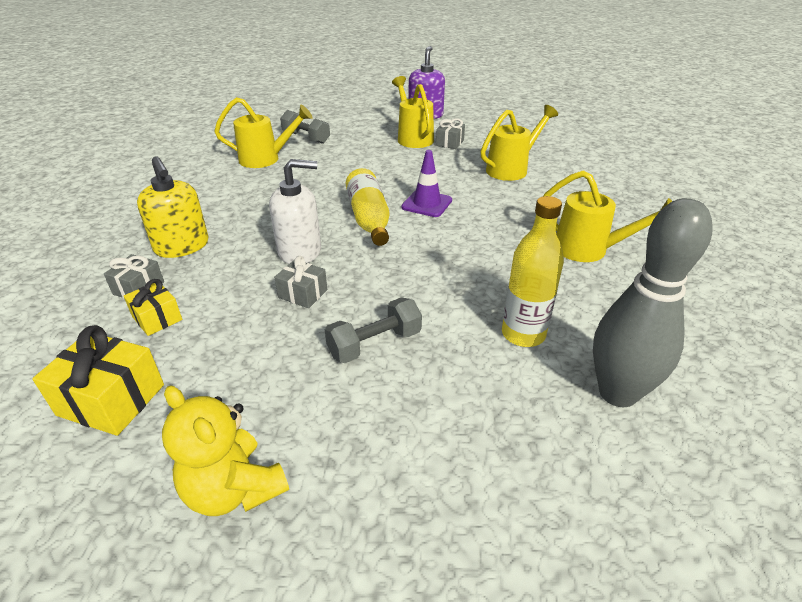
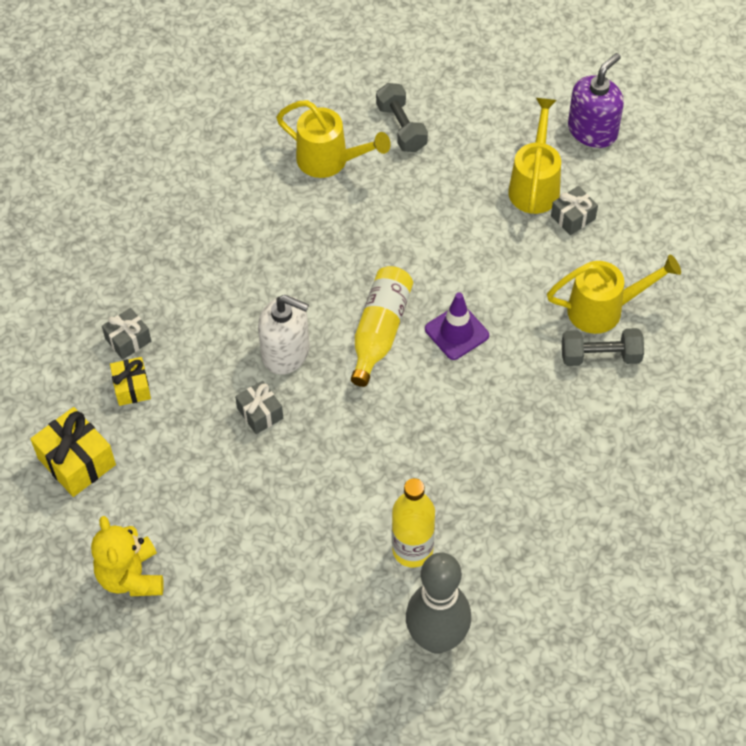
camera: 30 degrees right, 20 degrees up
(182, 246) = (183, 294): yellow soap dispenser -> none
(375, 344) = (287, 500): grey dumbbell -> grey dumbbell (600, 356)
(588, 250) = (564, 482): yellow watering can -> none

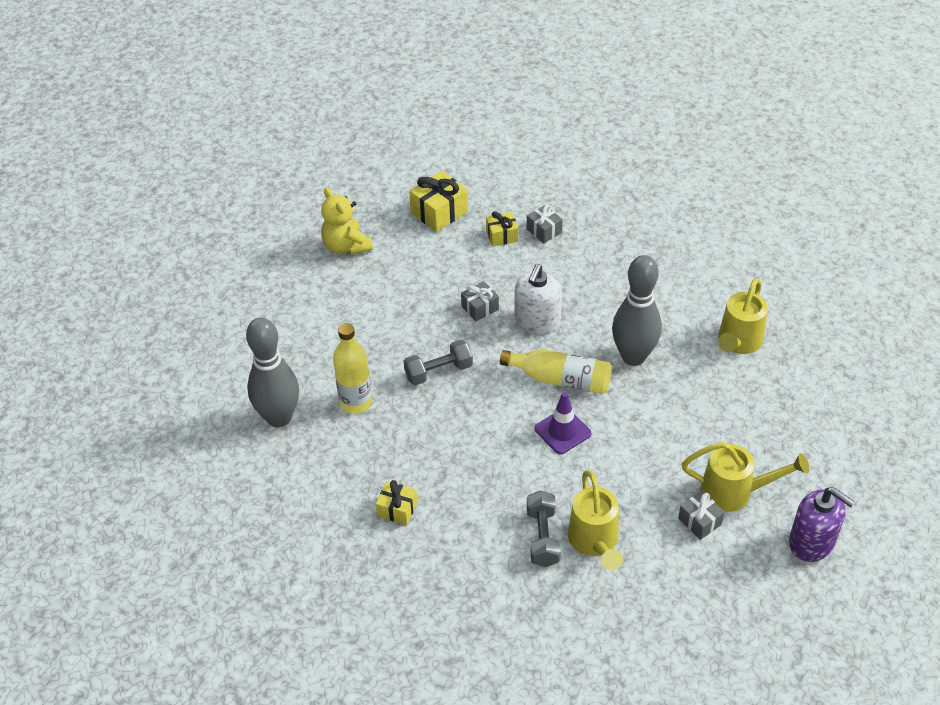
camera: 90 degrees right, 10 degrees down
(131, 576) = (346, 246): yellow teddy bear -> yellow teddy bear turned 105 degrees counterclockwise
(347, 259) = (633, 357): none -> grey bowling pin
(401, 127) = (786, 391): grey dumbbell -> grey dumbbell (438, 371)
(571, 498) = (397, 509): none -> yellow gift

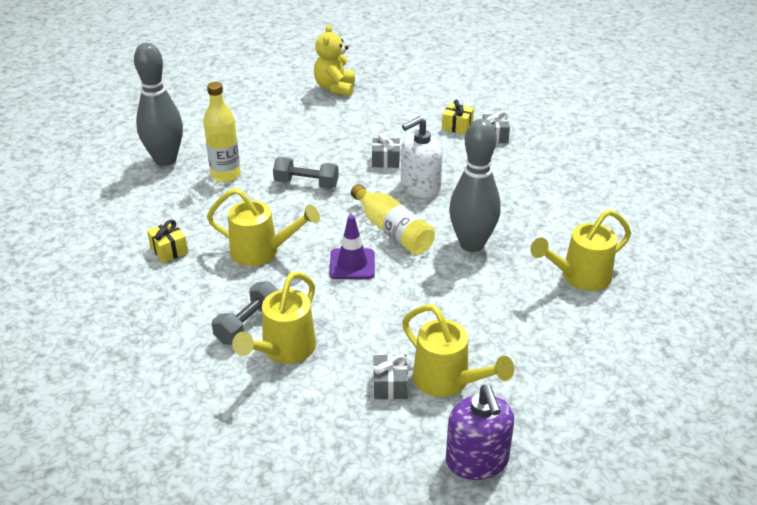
camera: 35 degrees right, 10 degrees down
(439, 212) = (426, 95): yellow gift -> none
(477, 463) = (261, 252): none -> yellow watering can

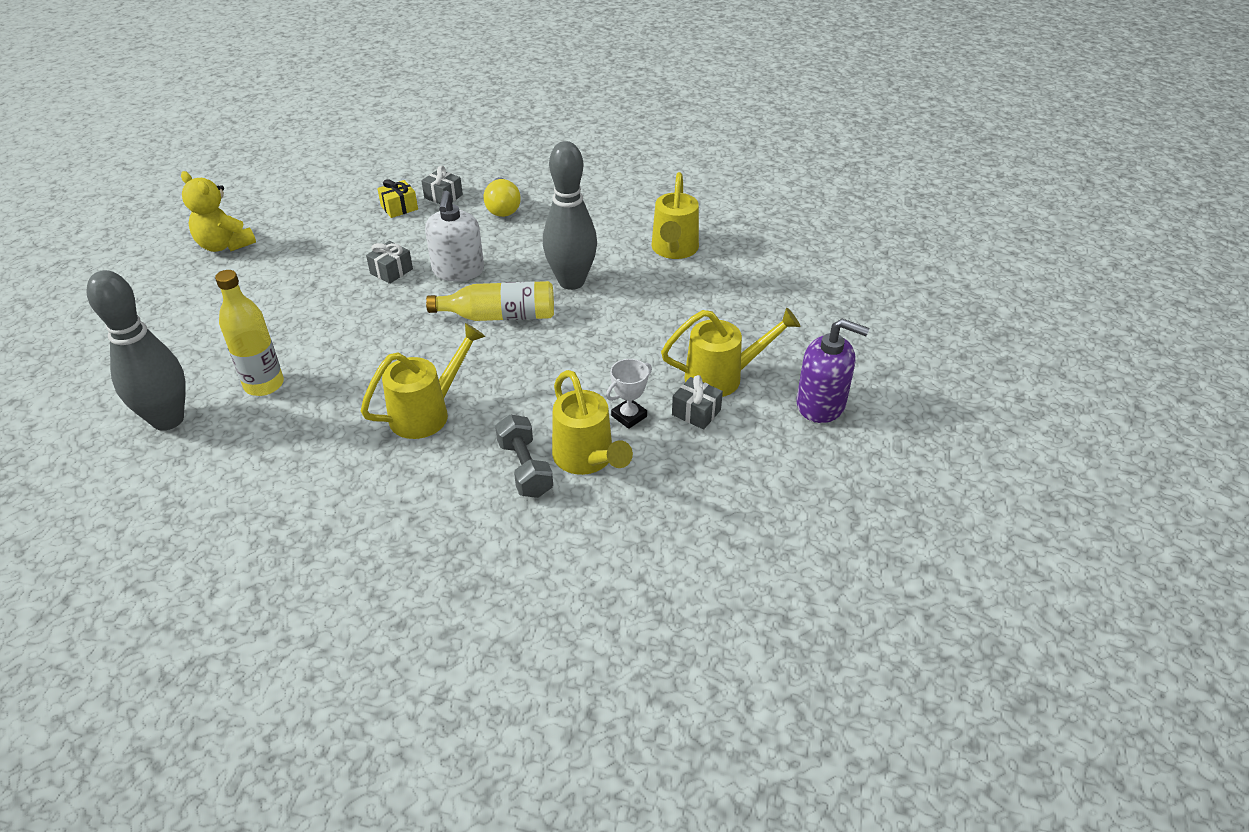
camera: 55 degrees left, 5 degrees up
(169, 250) = (339, 481): yellow gift -> none
(306, 184) = (358, 336): grey dumbbell -> none
(350, 350) = (629, 416): none -> white trophy
(352, 264) = (516, 362): purple traffic cone -> none
(517, 168) = (502, 208): none -> yellow light bulb

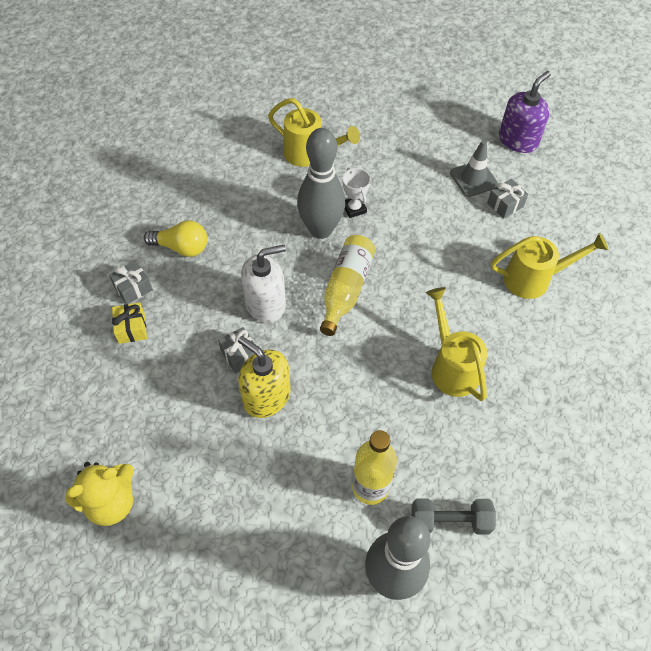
camera: 70 degrees left, 15 degrees up
(350, 297) = (266, 396): none -> yellow soap dispenser
(458, 271) = (266, 304): white soap dispenser -> white soap dispenser turned 45 degrees counterclockwise
(525, 468) = (533, 318): grey dumbbell -> grey dumbbell (450, 521)
(629, 416) = (497, 242): white trophy -> white trophy (354, 209)
(722, 377) = (473, 179): yellow watering can -> grey traffic cone

